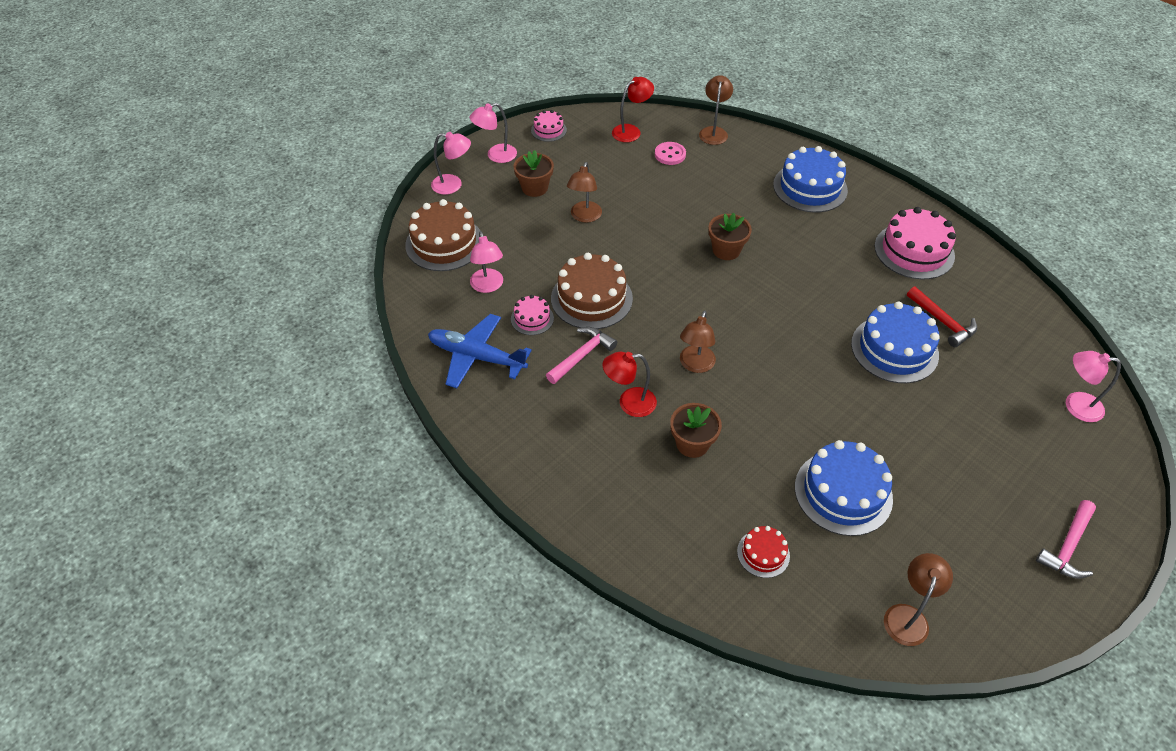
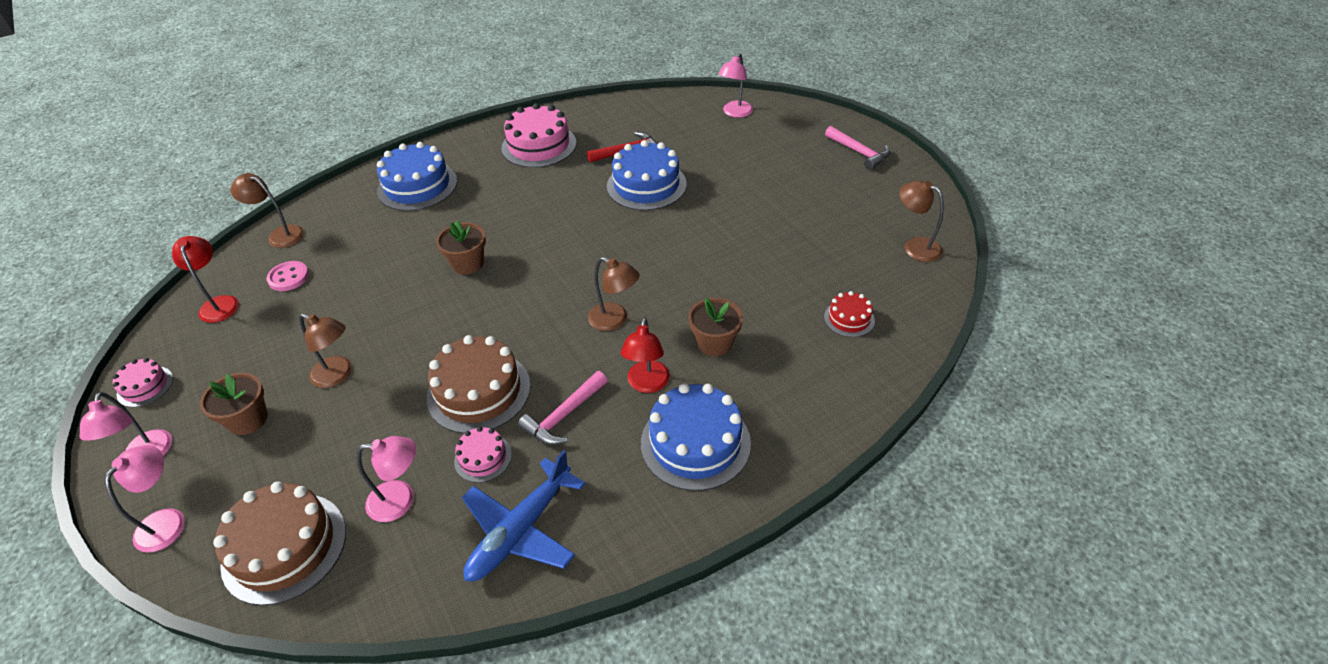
camera: 75 degrees left, 5 degrees down
(582, 356) = (564, 415): pink hammer -> pink hammer turned 105 degrees counterclockwise
(843, 492) = (792, 253): blue cake -> blue cake (695, 443)

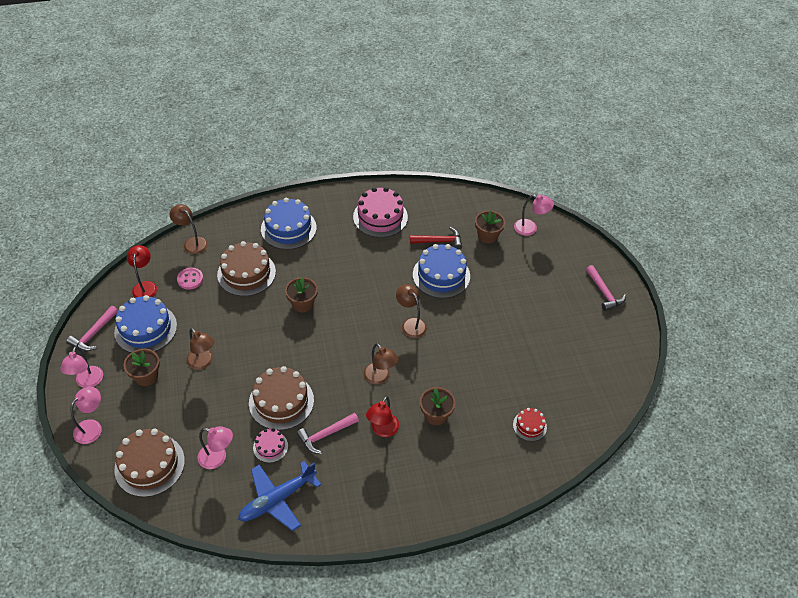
camera: 15 degrees right, 5 degrees up
(145, 386) = (94, 334): pink cake -> pink hammer
(372, 249) = (246, 273): none -> brown cake
(686, 132) = (487, 236): none -> brown flower pot
(695, 443) = (395, 479): blue cake -> blue cake (146, 329)
(735, 113) = (530, 228): pink lamp -> pink lamp turned 120 degrees counterclockwise
(915, 246) = (602, 385): brown lamp -> brown lamp (411, 324)

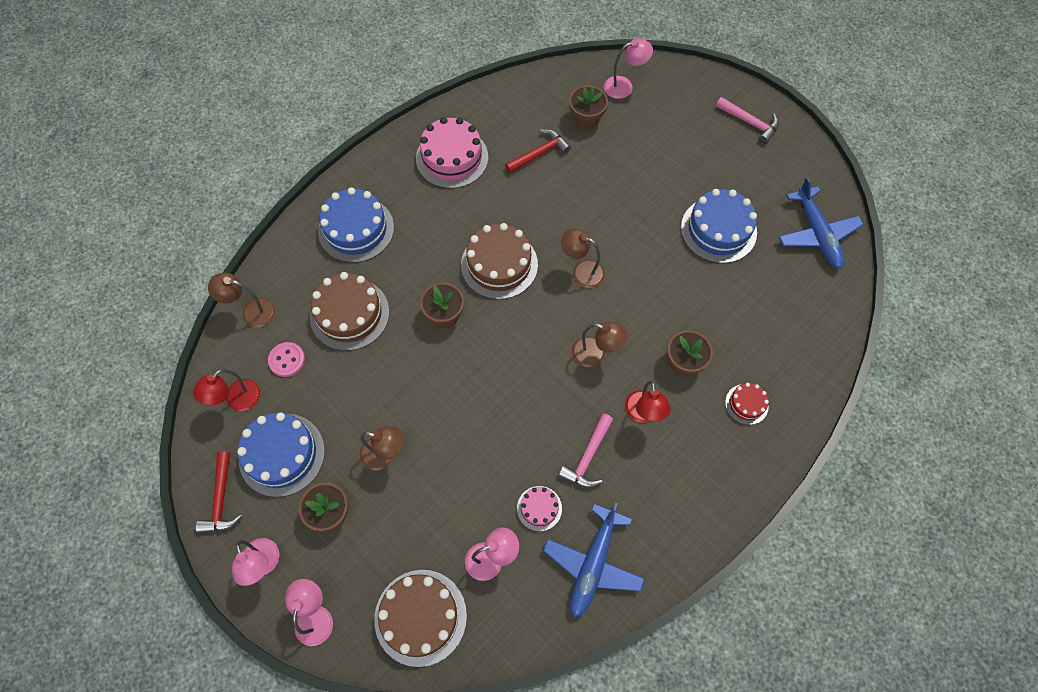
camera: 30 degrees left, 15 degrees up
(94, 334) = (221, 499): pink hammer -> red hammer
(145, 286) = (237, 401): red lamp -> red lamp turned 105 degrees counterclockwise
(281, 401) = (510, 447): brown cake -> brown cake (499, 264)
(441, 275) = (571, 194): blue cake -> blue cake (718, 230)
(529, 426) = (783, 318): red cake -> red cake (746, 404)
(598, 386) = (817, 233): none -> blue plane

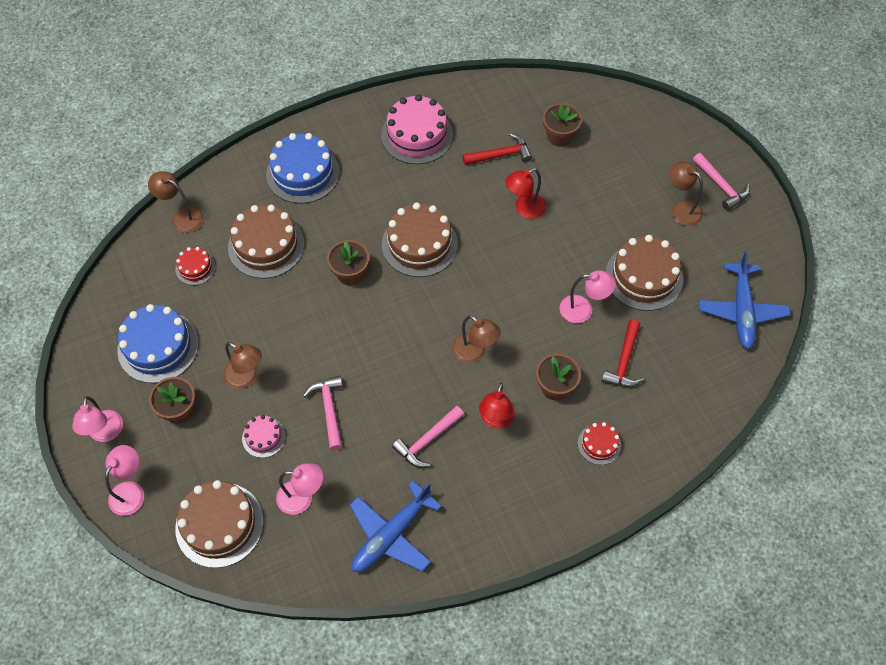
camera: 20 degrees right, 5 degrees down
(221, 499) = (92, 367): red hammer -> red hammer (624, 361)
(237, 401) = (139, 289): red lamp -> red lamp (524, 209)
(287, 360) = (195, 268): pink button -> red cake
(481, 459) = (329, 409): none -> pink hammer
(539, 508) = (363, 470): pink cake -> pink cake (263, 437)
(581, 271) = (494, 274): brown lamp -> brown lamp (681, 209)
(624, 86) = (610, 116): pink lamp -> pink lamp (583, 310)
(718, 230) = (644, 277): blue cake -> brown cake

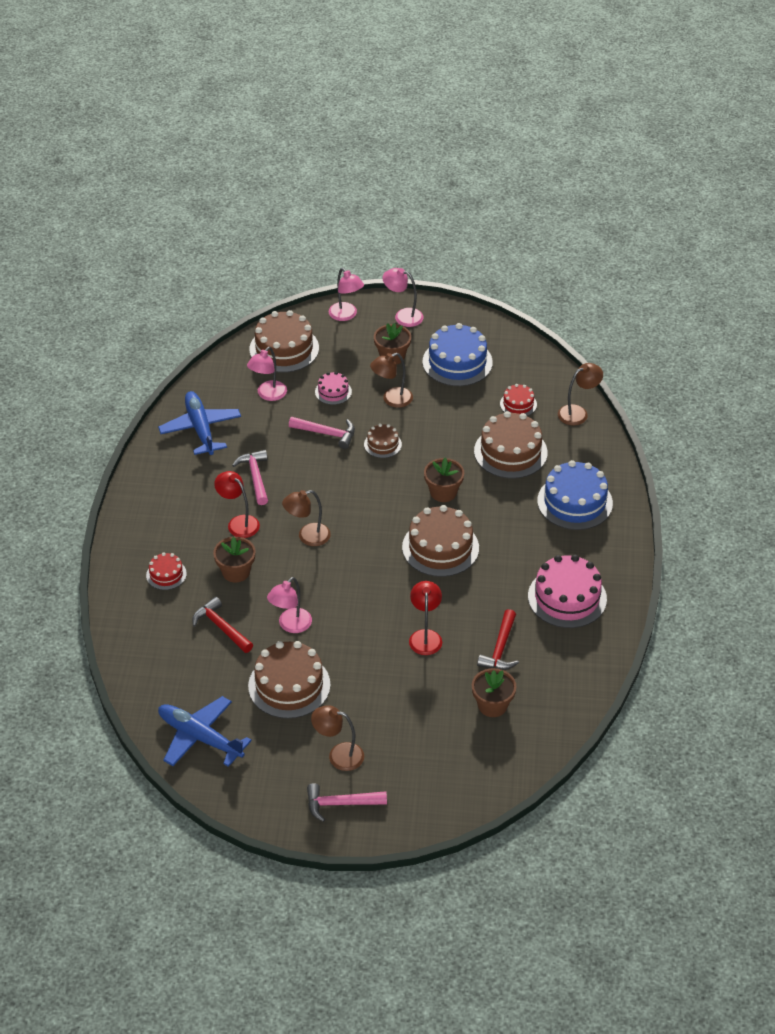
camera: 120 degrees right, 15 degrees down
(316, 353) = (382, 444): none -> brown cake
(681, 209) = (338, 755): brown lamp -> brown lamp turned 150 degrees counterclockwise

